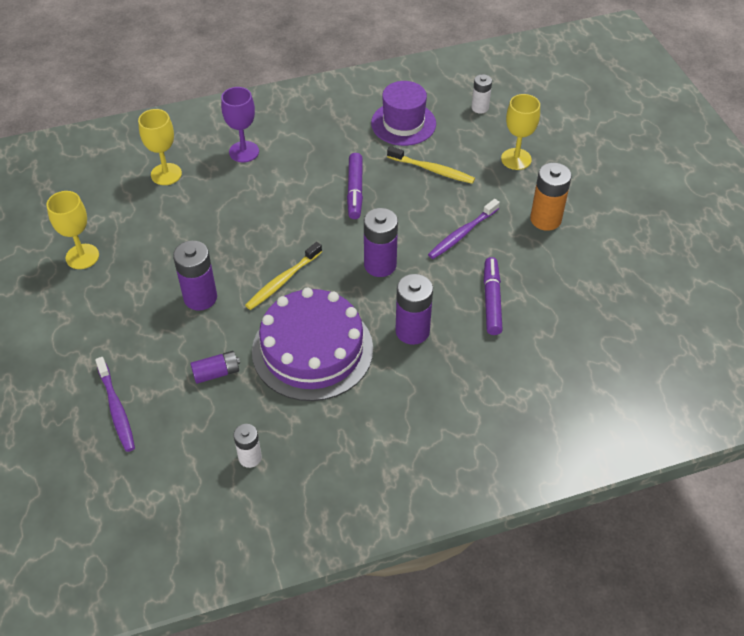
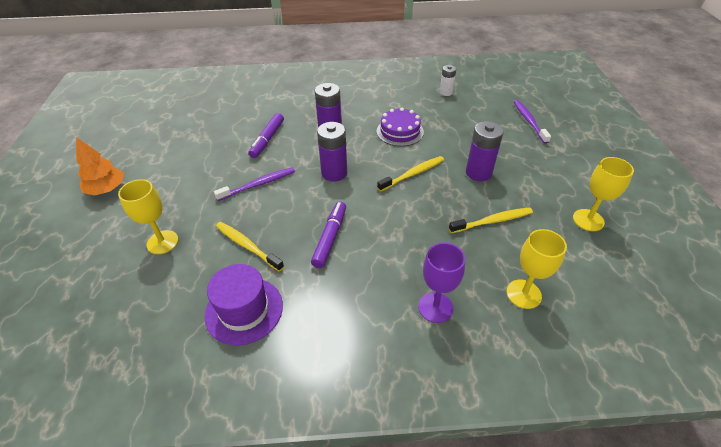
camera: 165 degrees left, 5 degrees down
(188, 237) = (492, 221): none -> yellow toothbrush
(216, 373) = (465, 129): purple battery -> none
(312, 350) = (400, 131): purple cake -> purple cake, size x0.58
(480, 108) = (146, 315): white battery -> none
(545, 219) = (185, 184): orange battery -> none
(627, 198) = (107, 189): none -> orange tree

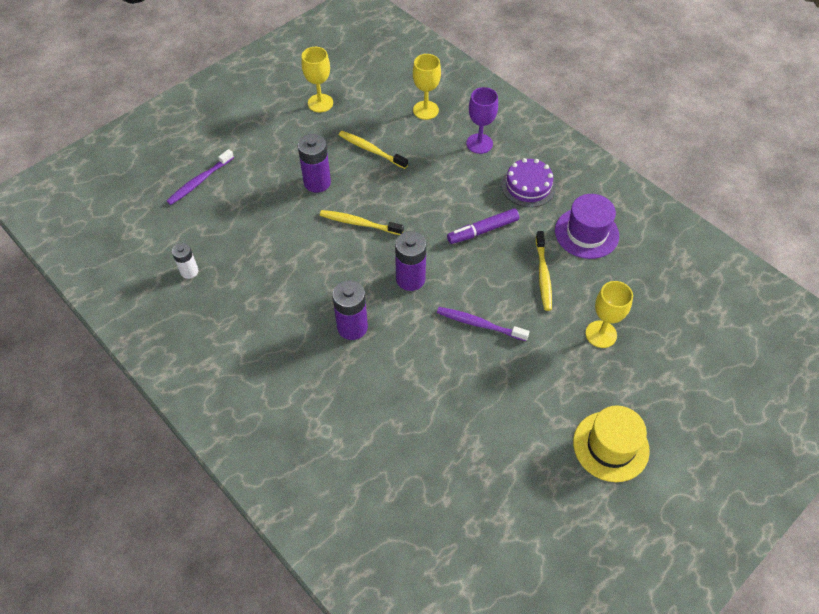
camera: 130 degrees left, 10 degrees up
(107, 189) = (611, 446): orange tree -> yellow hat
(267, 139) = (415, 373): purple marker -> none
(400, 131) = (301, 269): purple cake -> purple cake (528, 186)

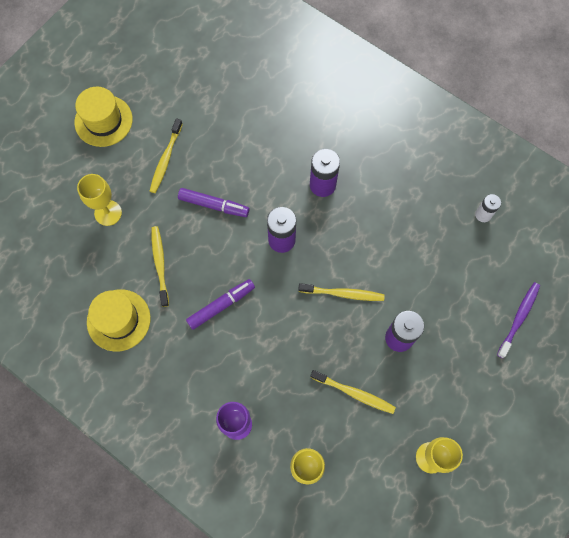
camera: 170 degrees right, 15 degrees up
(479, 324) = (214, 205): purple toothbrush -> purple marker
(528, 186) = (179, 371): purple cake -> none
(532, 384) = (165, 159): none -> yellow toothbrush
(586, 233) = (118, 320): purple hat -> yellow hat

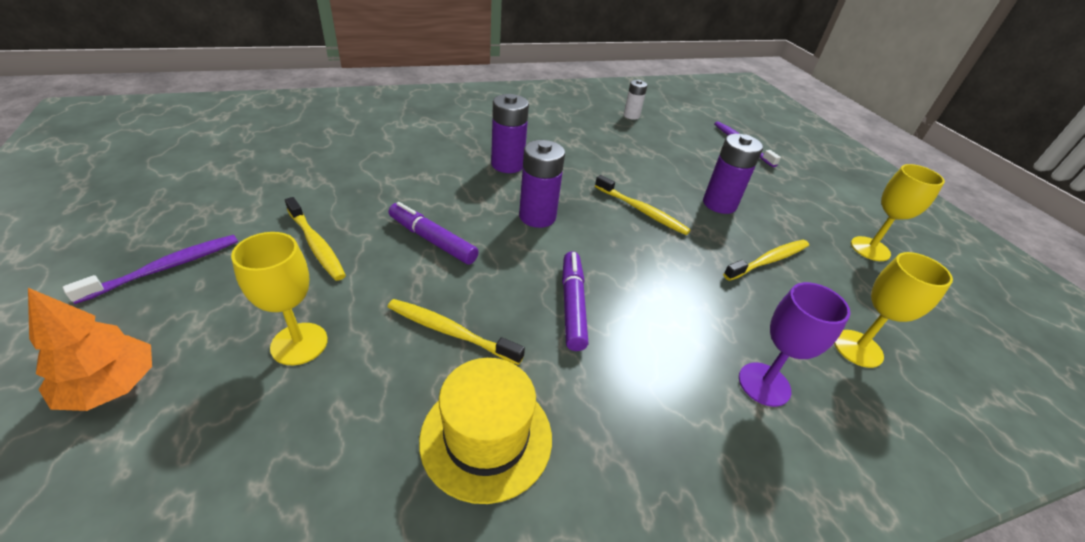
camera: 60 degrees left, 30 degrees down
(45, 173) = (112, 386): none -> orange tree
(103, 121) = (166, 268): yellow hat -> purple toothbrush
(214, 205) = (432, 240): purple marker -> purple marker turned 105 degrees counterclockwise
(343, 294) = (642, 211): yellow toothbrush -> yellow toothbrush turned 90 degrees clockwise

